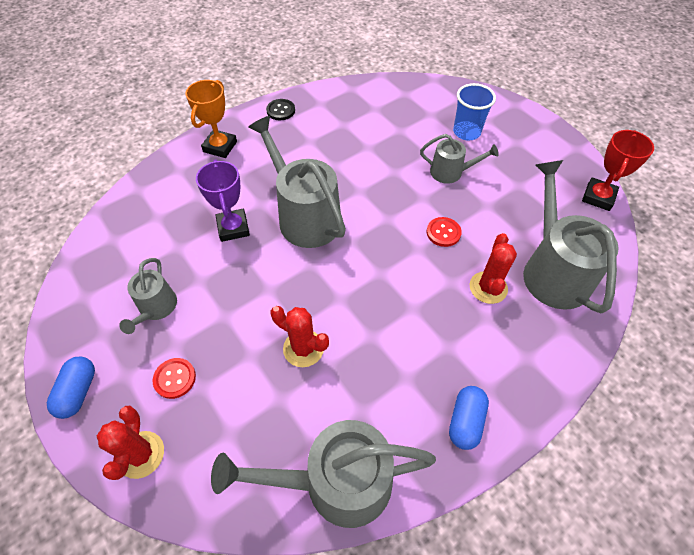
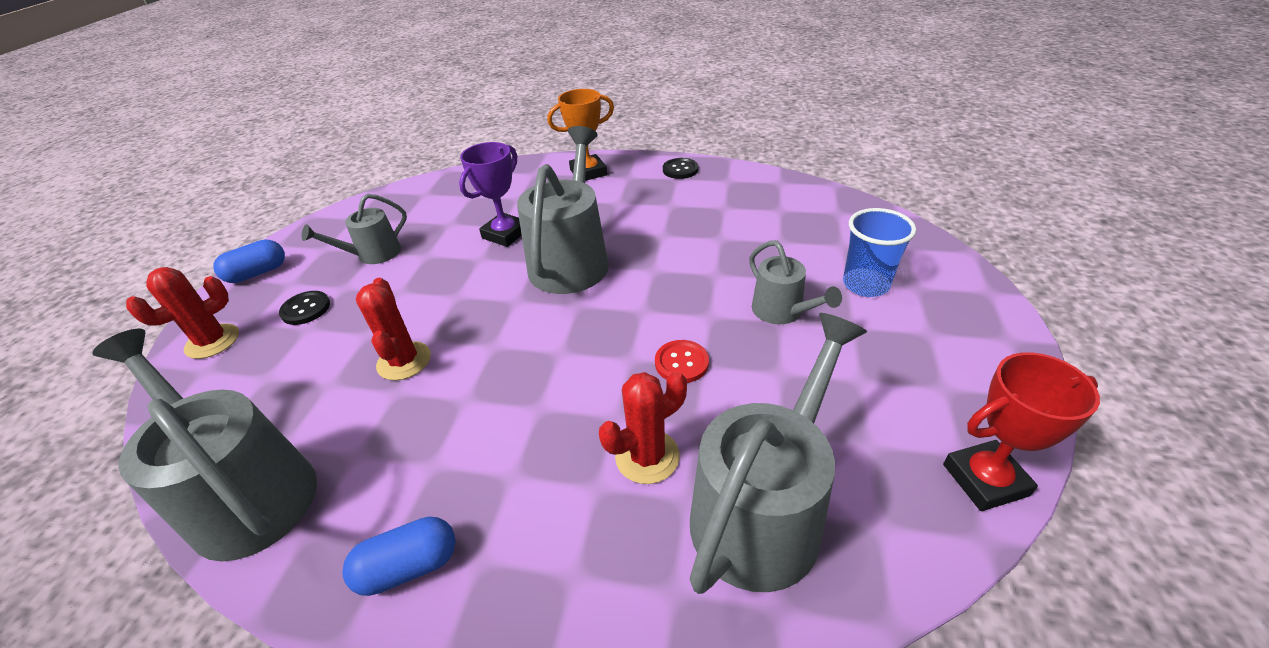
camera: 50 degrees right, 15 degrees down
(175, 378) = (306, 309): red button -> black button

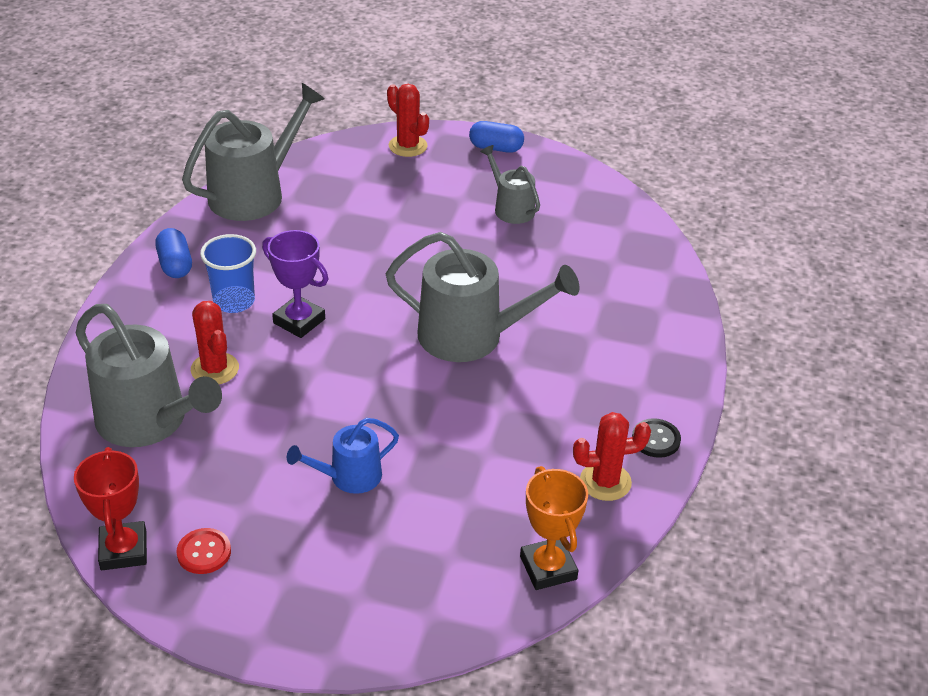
camera: 90 degrees right, 0 degrees up
(257, 273) = (496, 148): blue capsule -> blue capsule turned 45 degrees counterclockwise
(306, 309) = (436, 183): black button -> none
(404, 361) = (355, 243): red cactus -> red cactus (605, 482)
(505, 234) = (529, 290): purple trophy -> purple trophy (299, 321)
(588, 172) = (658, 354): orange trophy -> orange trophy (548, 568)
(681, 363) = (302, 398): red button -> red button (204, 552)
(781, 311) = (349, 477): grey watering can -> blue watering can
(865, 284) = (373, 554): blue cup -> blue cup (234, 301)

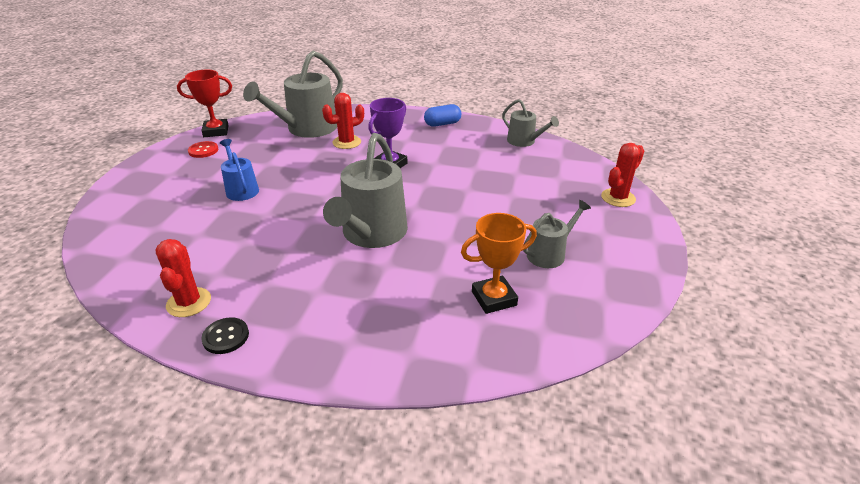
camera: 90 degrees right, 5 degrees down
(234, 301) = (409, 143): blue cup -> none
(254, 194) = (524, 141): grey watering can -> grey watering can, size x0.54
(496, 148) = (643, 244): blue capsule -> none
(548, 568) = (119, 270): orange trophy -> orange trophy (494, 298)

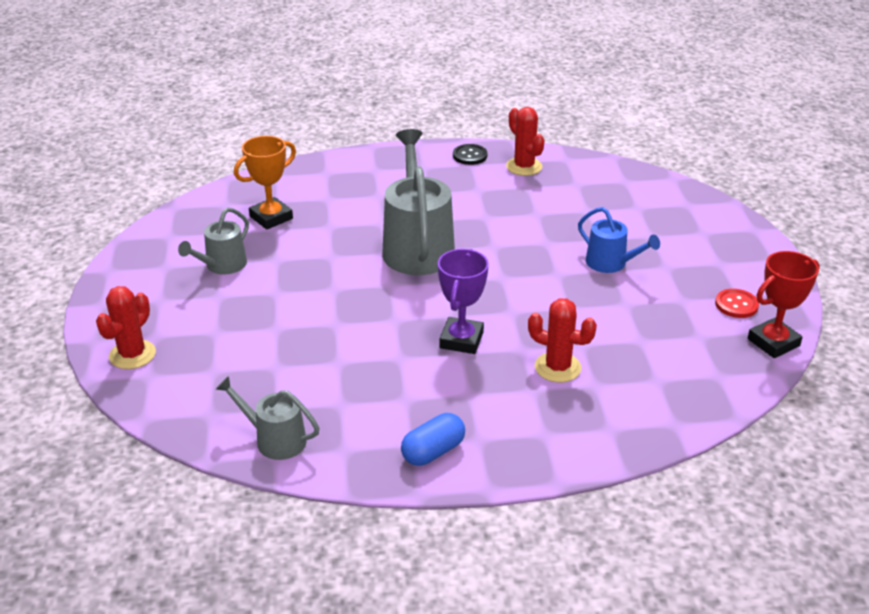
camera: 160 degrees right, 0 degrees up
(307, 129) = (646, 382): grey watering can -> none
(346, 142) = (557, 367): red cactus -> red cactus turned 75 degrees clockwise

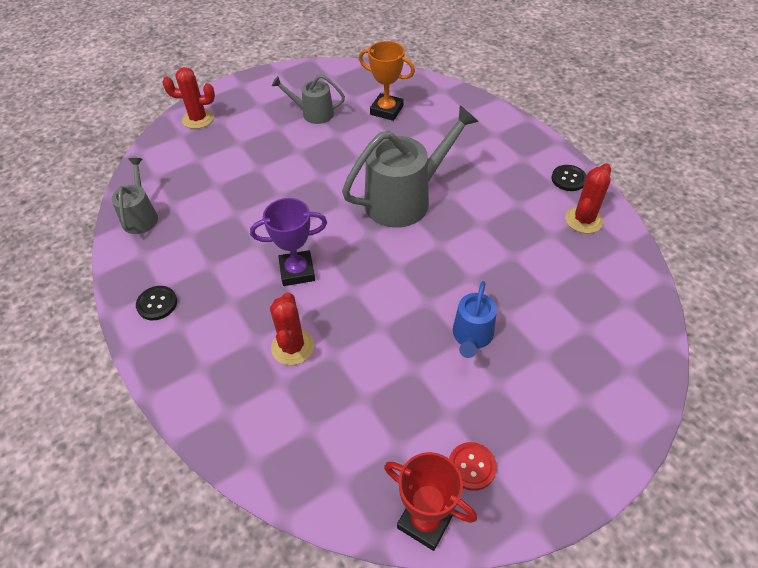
camera: 65 degrees right, 15 degrees up
(433, 451) = (157, 304): blue capsule -> black button

